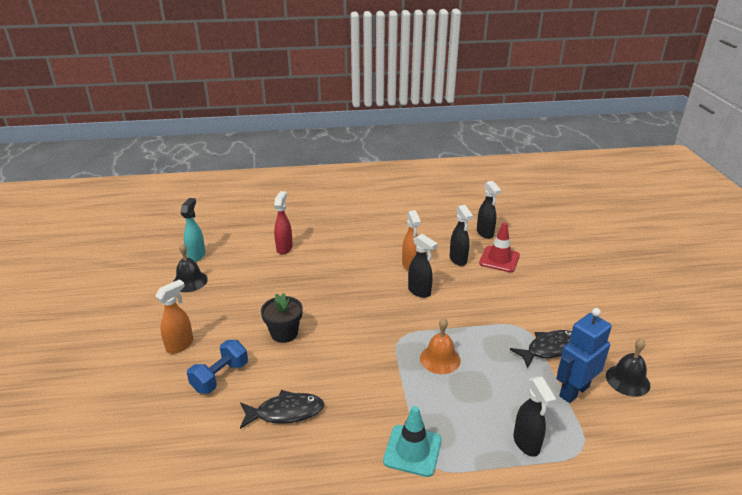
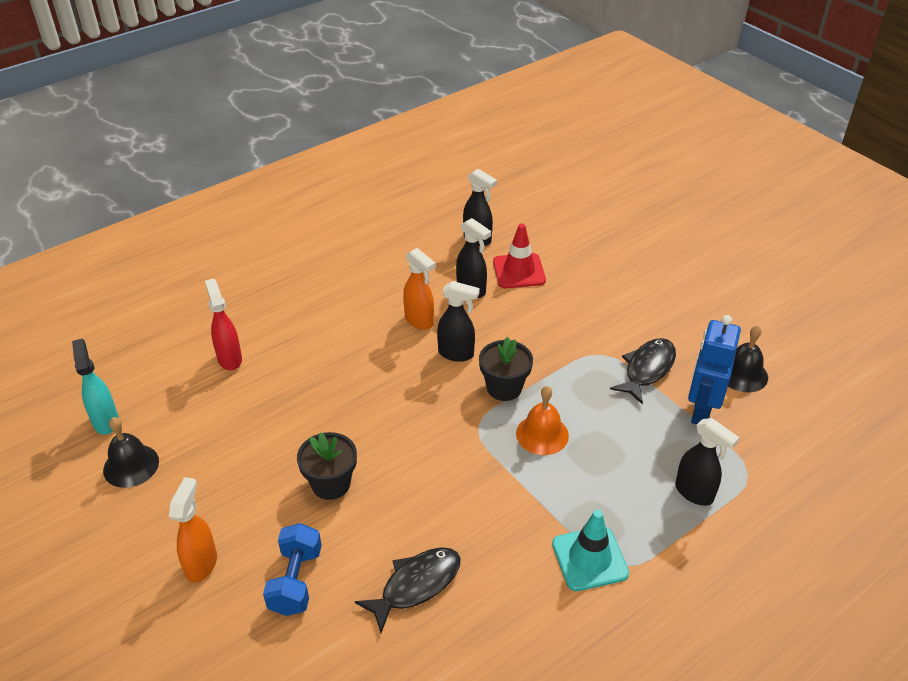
camera: 30 degrees left, 10 degrees up
(435, 322) = (504, 388): none -> black flower pot

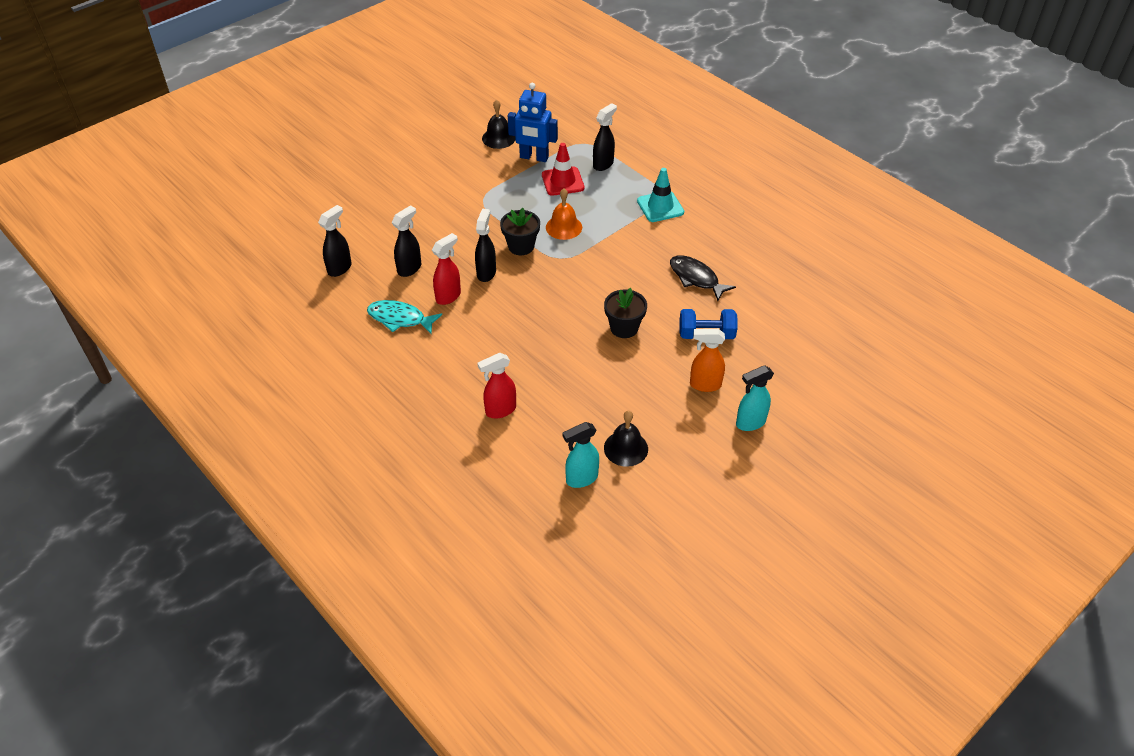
camera: 95 degrees left, 5 degrees up
(116, 609) = (750, 423): none -> turquoise spray bottle
(390, 283) = (400, 319): none -> turquoise fish
(419, 321) = (448, 296): orange spray bottle -> red spray bottle
(519, 271) = (386, 242): red traffic cone -> red traffic cone (562, 181)
(647, 369) = (497, 179): black fish -> none

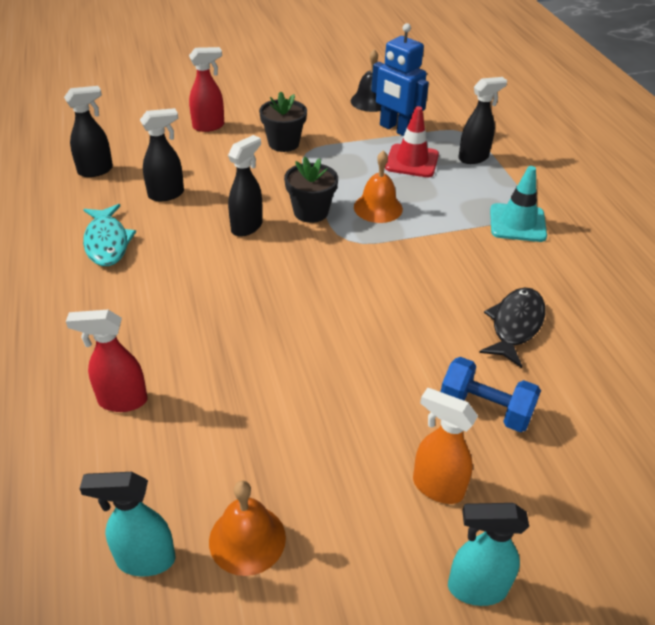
camera: 25 degrees right, 5 degrees down
(400, 319) = (107, 242): turquoise fish -> turquoise fish turned 150 degrees counterclockwise
(448, 296) = (182, 237): red spray bottle -> red spray bottle (209, 126)
(624, 328) = (370, 354): black flower pot -> black flower pot (283, 143)
(626, 448) = (247, 539): black bell -> orange bell
(696, 278) = (515, 325): black fish -> black fish turned 45 degrees clockwise

